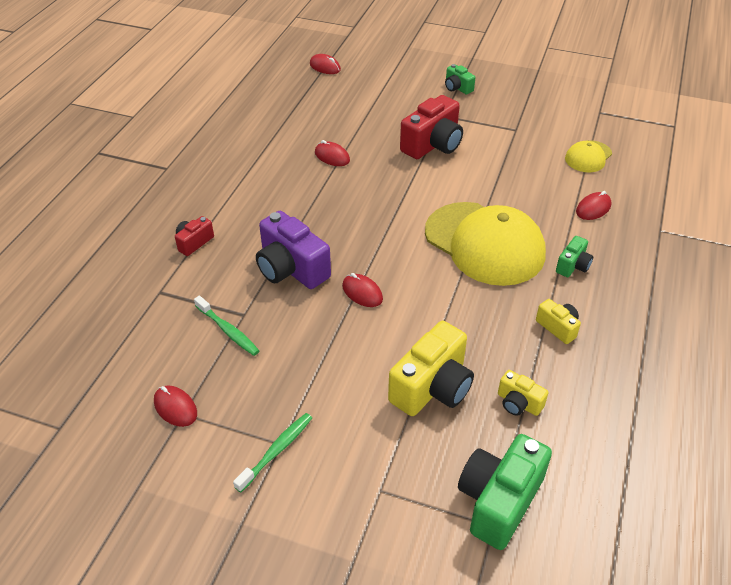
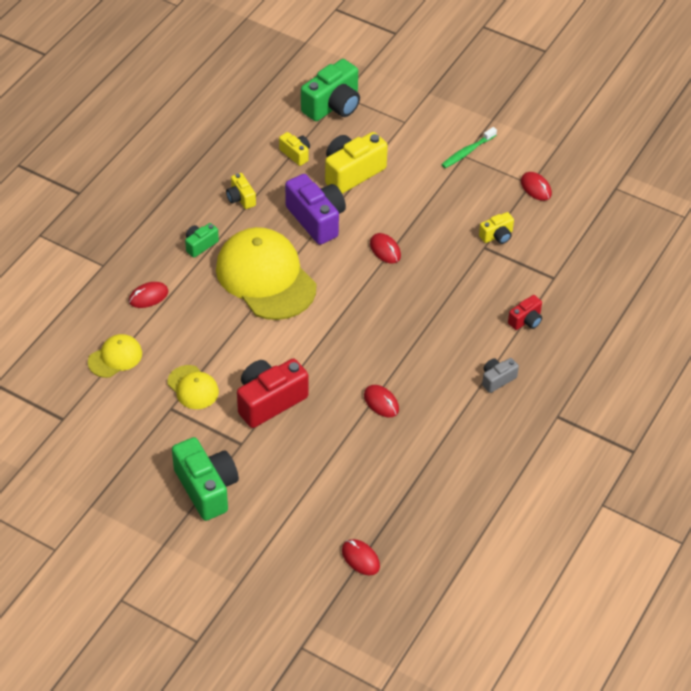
camera: 170 degrees left, 5 degrees up
(224, 188) = (497, 379): none -> grey camera
(228, 331) = (497, 236): green toothbrush -> yellow camera
(291, 269) = (441, 280): purple camera -> purple camera (316, 219)
(457, 88) = (207, 488): green camera -> green camera, size x1.94
(505, 145) = (193, 387): none -> yellow cap

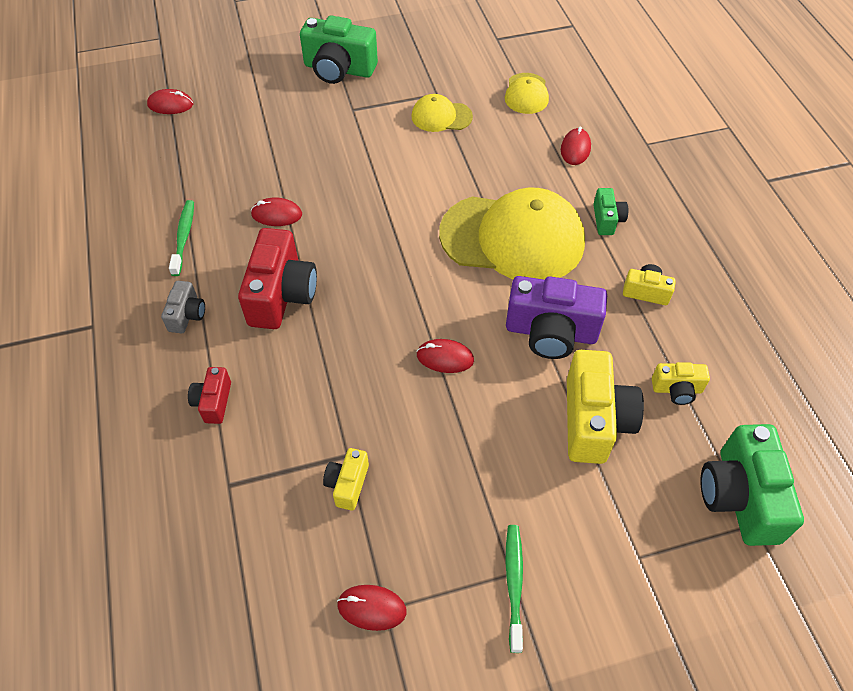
camera: 135 degrees right, 5 degrees up
(269, 401) = (371, 149): red camera -> red camera (282, 295)
(453, 433) = (184, 237): none -> green toothbrush

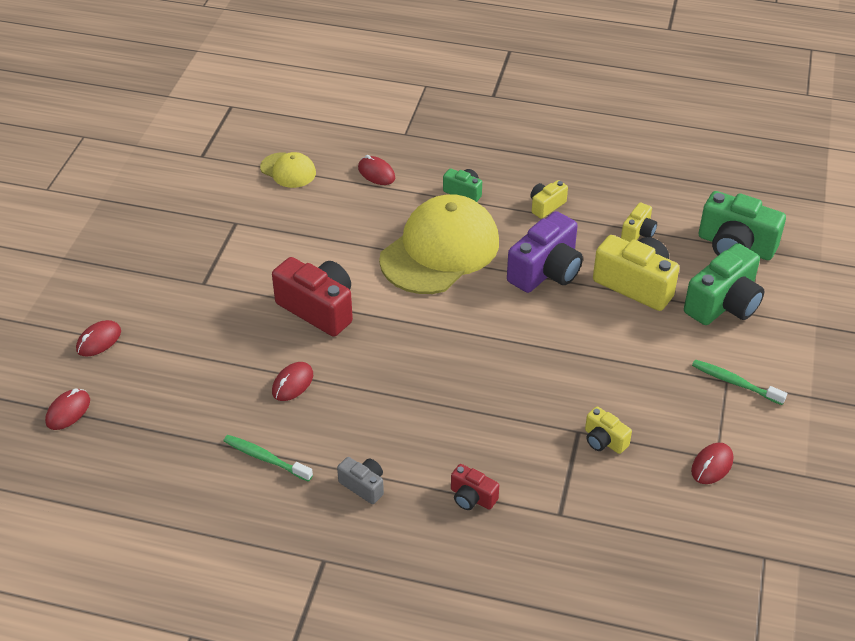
camera: 60 degrees left, 10 degrees down
(282, 295) = (390, 413): red camera -> red camera (318, 308)
(339, 69) = (139, 271): green camera -> green camera (724, 304)
(441, 116) = (267, 232): yellow cap -> none
(445, 358) = (527, 339): red mouse -> red mouse (99, 340)

